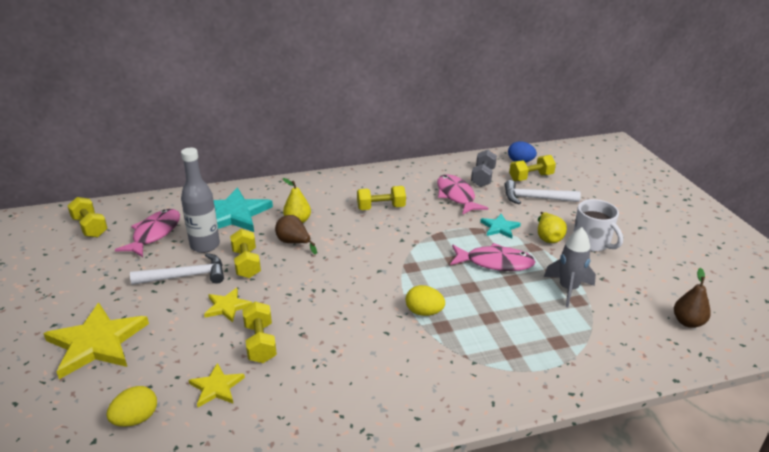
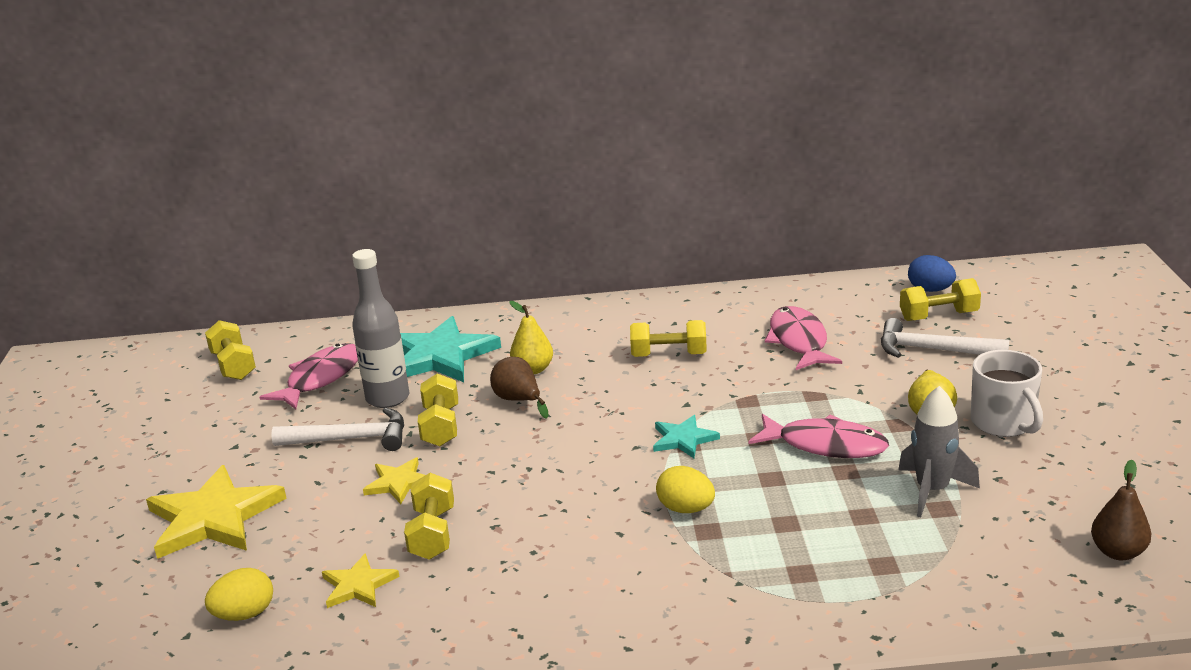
camera: 15 degrees right, 5 degrees down
(482, 177) = (854, 313): grey dumbbell -> none
(500, 227) = (853, 393): turquoise star -> turquoise star (683, 439)

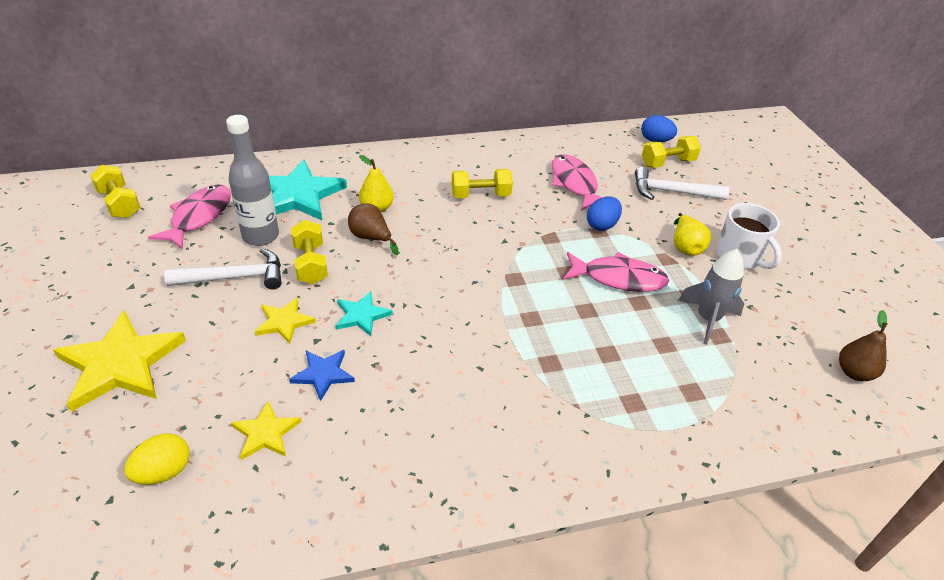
camera: 15 degrees left, 15 degrees up
(433, 534) = (323, 374): yellow dumbbell -> blue star
(683, 439) = (510, 274): turquoise star -> turquoise star (361, 315)
(686, 509) = (528, 342): yellow egg -> none
(821, 387) = (601, 225): none -> blue egg

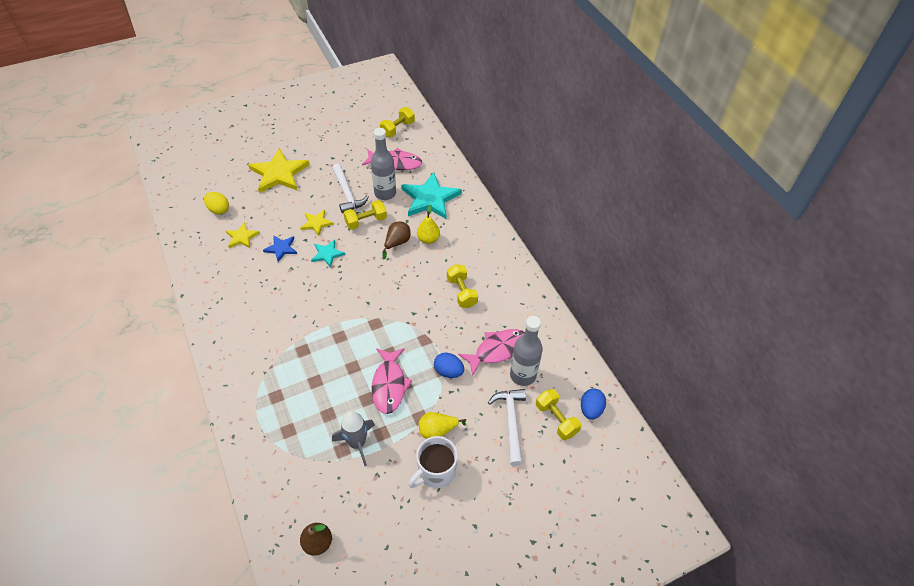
camera: 80 degrees right, 10 degrees up
(611, 173) = (523, 375): none -> grey bottle

